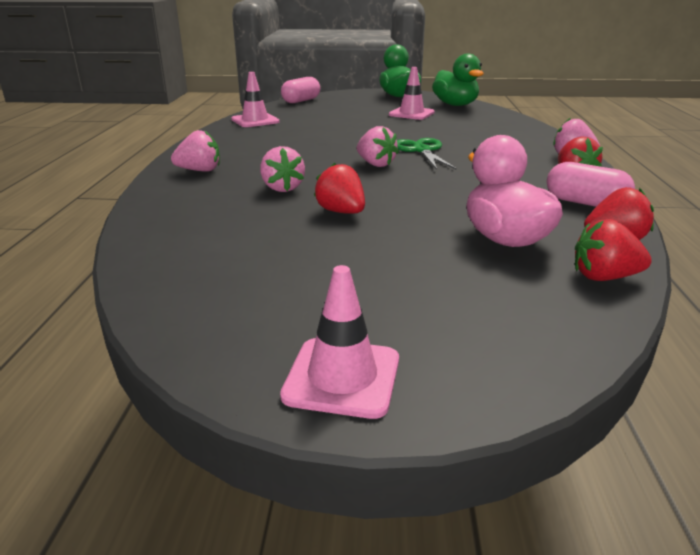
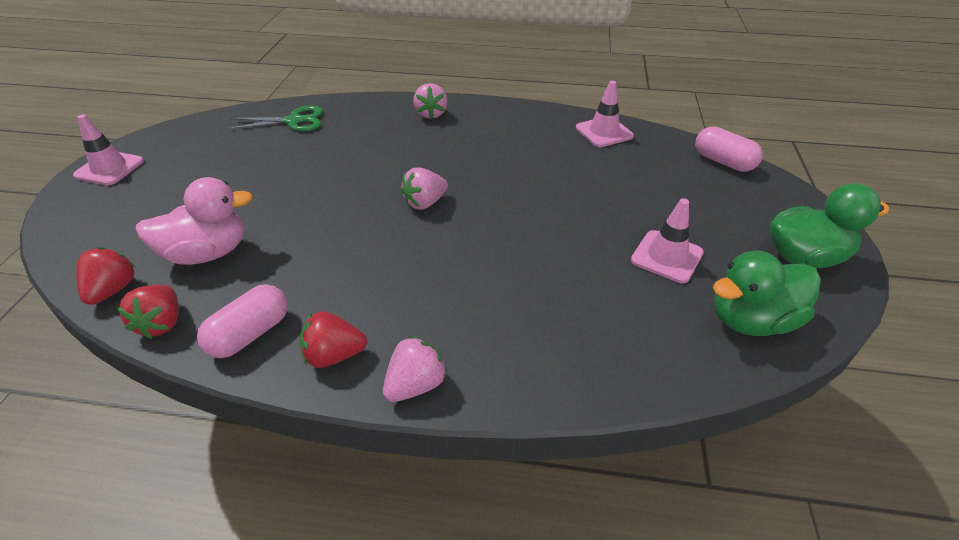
camera: 95 degrees right, 15 degrees up
(282, 188) = (374, 151): pink strawberry -> none
(341, 212) = (308, 177): red strawberry -> none
(421, 150) = (469, 241): green scissors -> green scissors (294, 121)

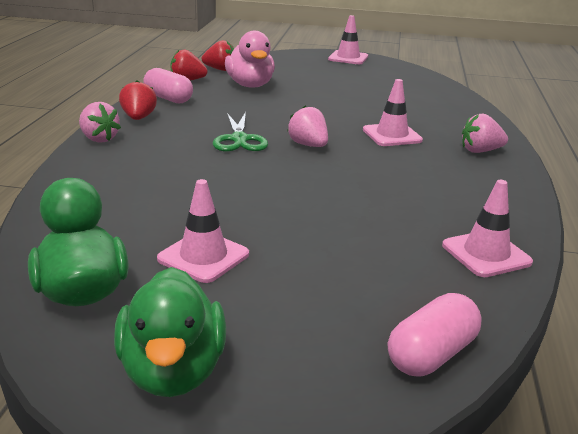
camera: 90 degrees right, 15 degrees down
(294, 121) = (436, 99): green scissors -> green scissors (239, 139)
(396, 153) = (392, 135): none -> pink traffic cone

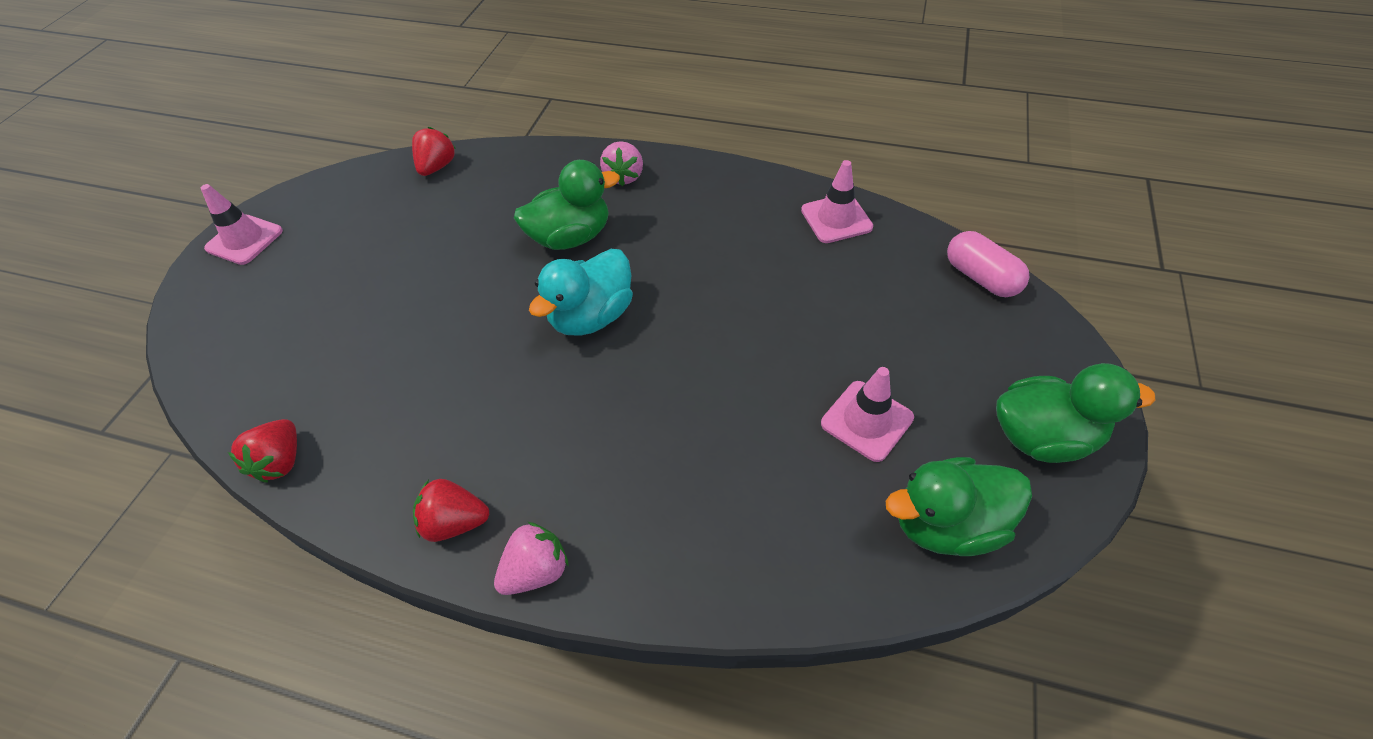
camera: 80 degrees left, 25 degrees up
(168, 99) = (371, 485): pink capsule -> none
(220, 69) = (235, 412): red strawberry -> red strawberry (437, 167)
(239, 139) = (564, 387): green scissors -> none
(250, 85) = (338, 370): pink duck -> none
(308, 145) = (591, 316): pink strawberry -> turquoise duck
(392, 135) = (571, 237): pink traffic cone -> green duck

